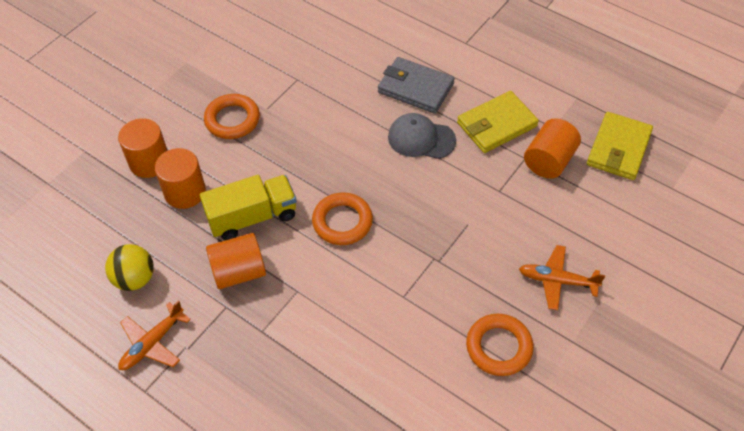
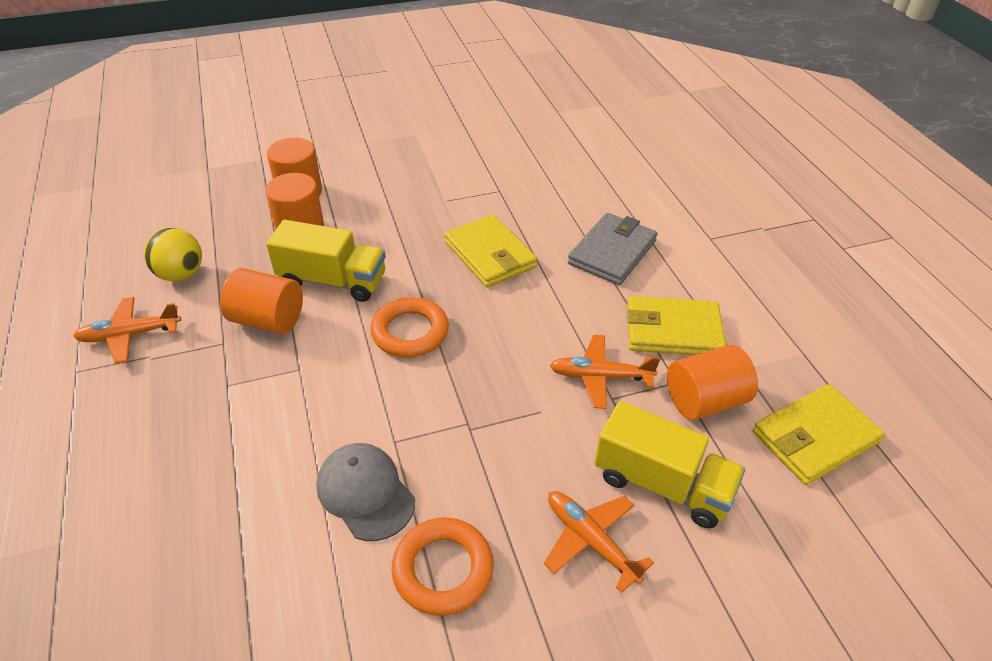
camera: 35 degrees right, 10 degrees down
(232, 120) = (405, 194): orange ring -> none
(339, 135) = (490, 255): none -> yellow wallet
(415, 88) = (612, 252): grey wallet -> grey wallet turned 60 degrees clockwise
(421, 139) = (571, 300): grey cap -> grey cap (365, 493)
(481, 181) = (600, 376): none -> orange plane
(566, 225) = (662, 484): none -> yellow truck

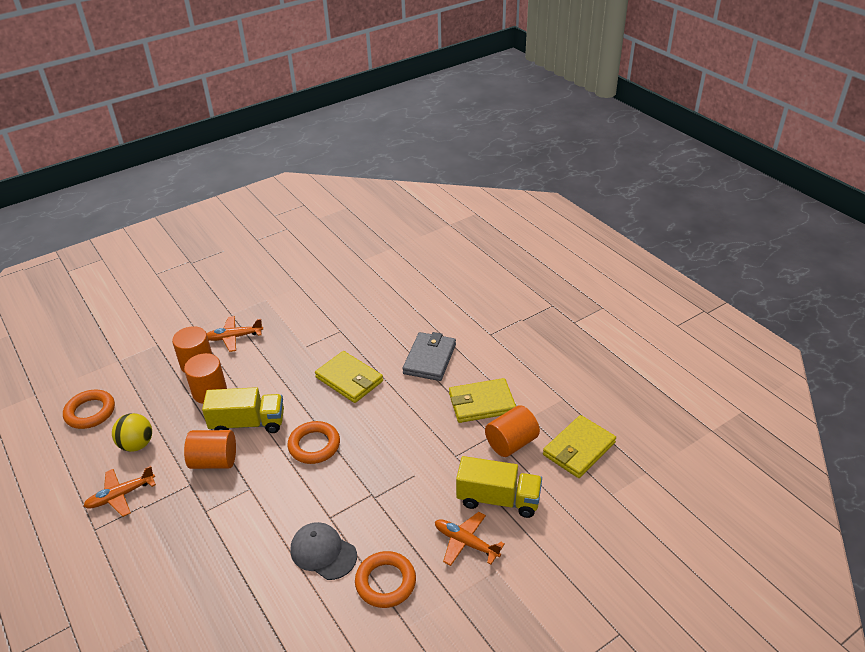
camera: 15 degrees left, 5 degrees down
(145, 221) = (90, 412): none -> orange ring
(600, 376) = (445, 444): orange plane -> orange plane (234, 337)

